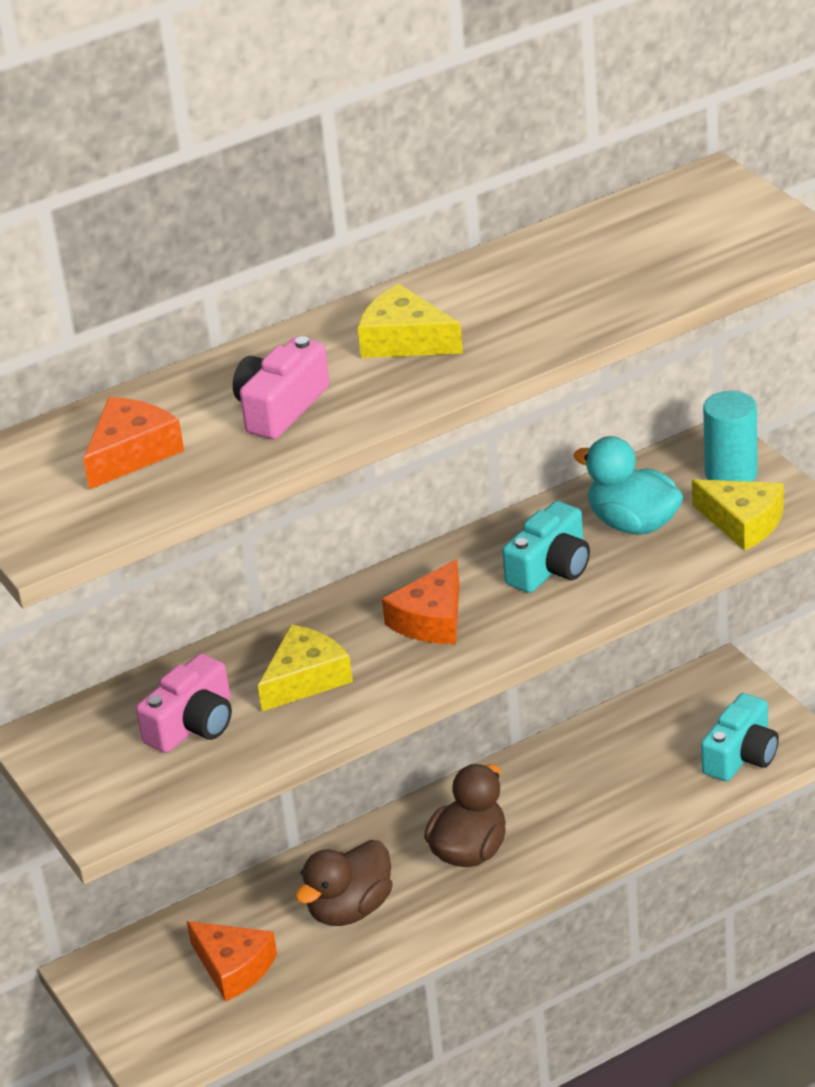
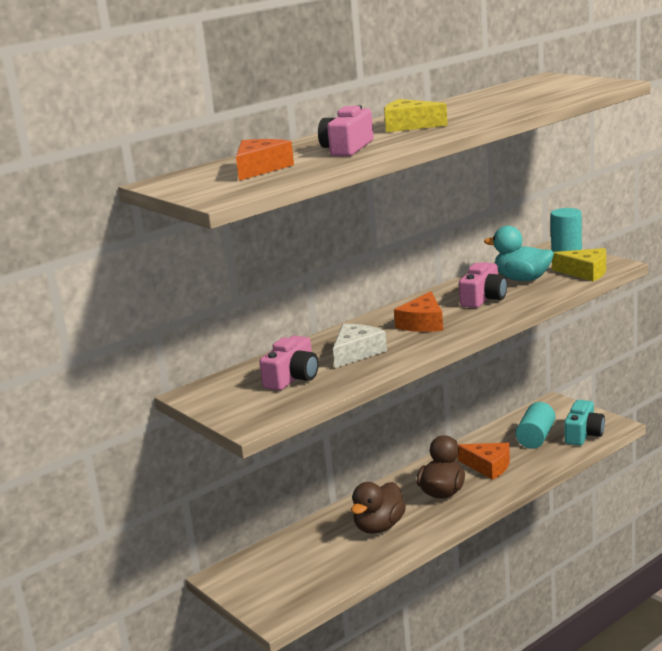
camera: 10 degrees left, 15 degrees down
(233, 967) = (314, 563): orange cheese -> orange cheese (488, 466)
(305, 679) = (356, 353): yellow cheese -> white cheese
(551, 568) = (484, 298): turquoise camera -> pink camera
(661, 752) = (536, 437): none -> turquoise cylinder

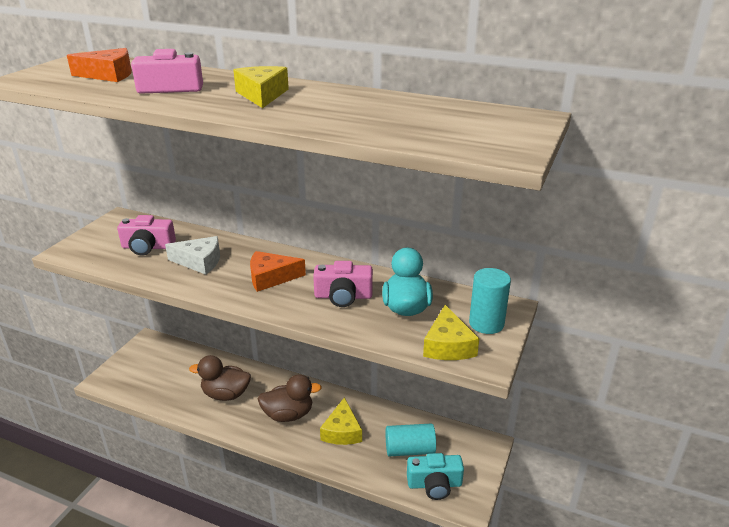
camera: 60 degrees right, 10 degrees up
(488, 466) = (342, 431): orange cheese -> yellow cheese

